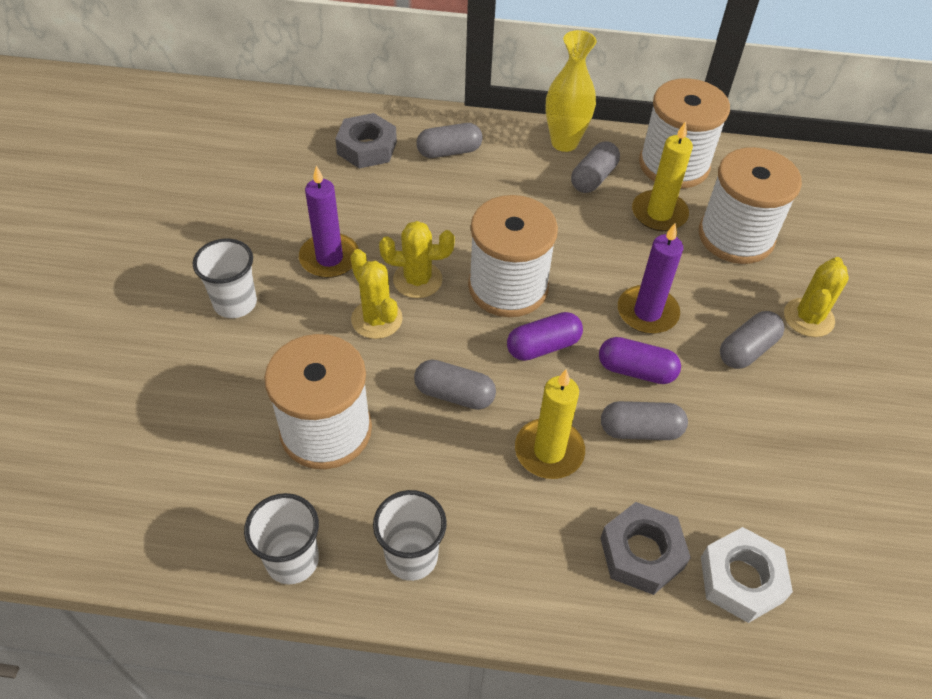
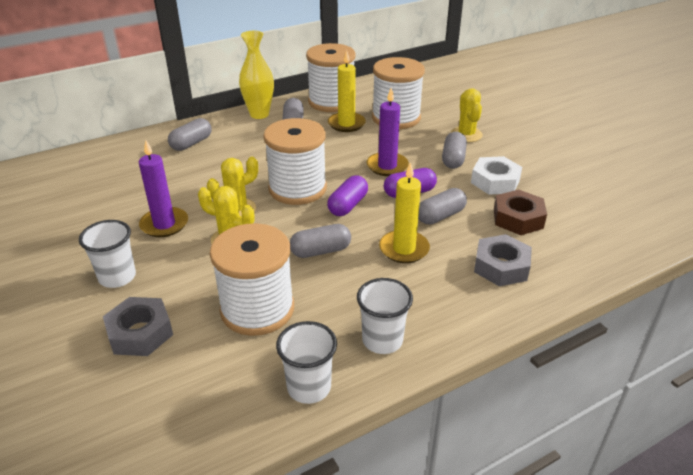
camera: 35 degrees left, 15 degrees down
(367, 148) = (132, 162): grey nut -> grey nut (140, 333)
(739, 497) = (518, 218): none -> brown nut
(741, 579) = (558, 250): white nut -> white nut (495, 181)

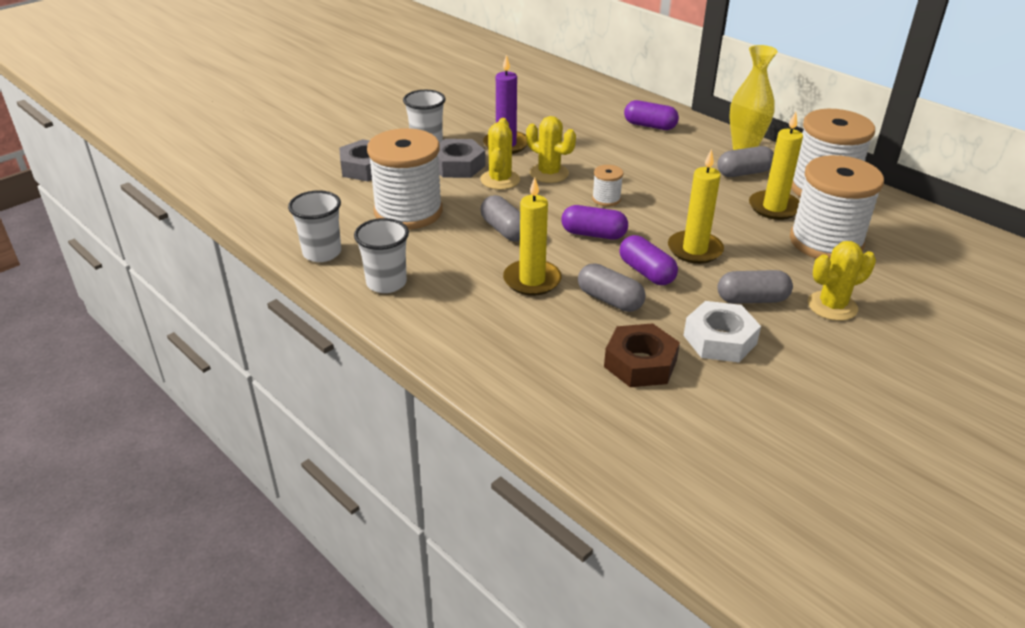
camera: 75 degrees right, 0 degrees up
(191, 143) = (650, 126): grey capsule -> purple capsule
(297, 188) = (606, 199): white spool -> white spool, size x0.43
(387, 166) = (694, 250): purple candle -> yellow candle
(501, 266) = (531, 353): grey nut -> grey nut (458, 165)

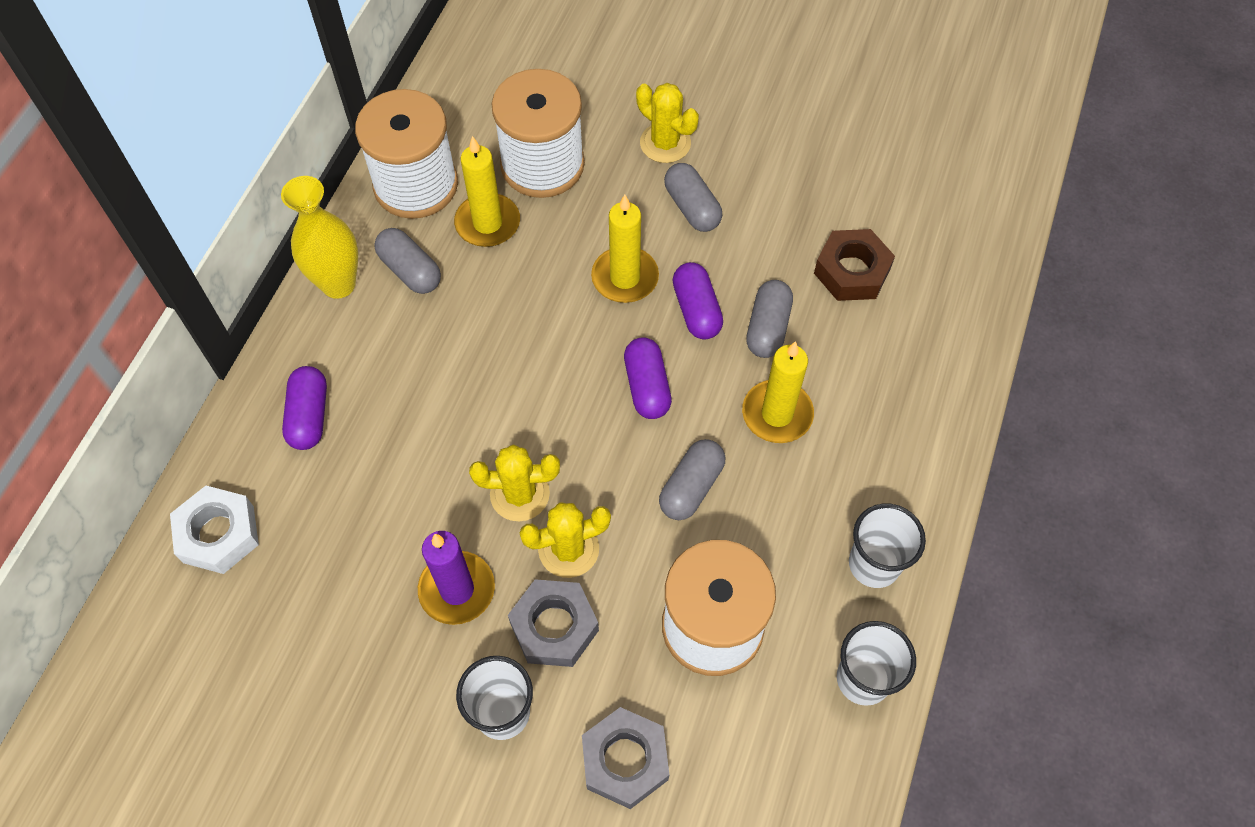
camera: 115 degrees left, 25 degrees up
(549, 173) = (520, 494): yellow cactus -> yellow cactus turned 75 degrees clockwise
(606, 199) = (555, 401): white spool -> none
(646, 272) = (696, 310): purple capsule -> purple capsule turned 45 degrees counterclockwise
(720, 339) = (775, 219): white nut -> white nut (218, 534)

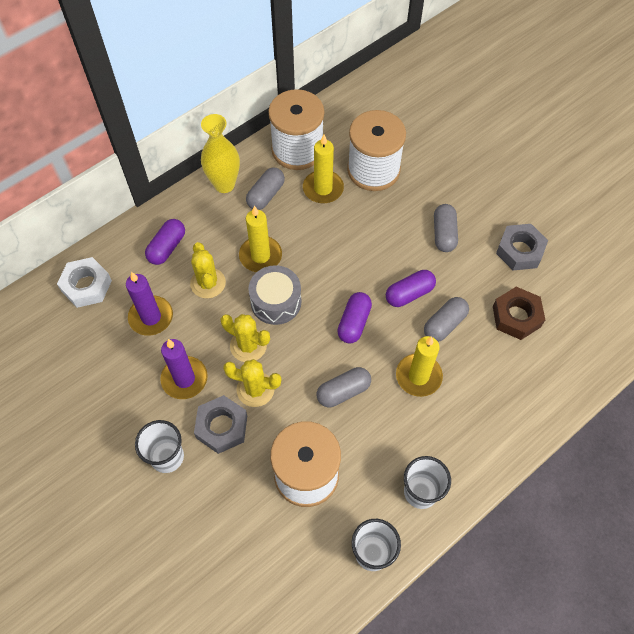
camera: 30 degrees right, 0 degrees up
(349, 528) = (151, 317): none -> purple candle
(410, 270) = (266, 195): grey capsule -> grey capsule turned 45 degrees clockwise
(520, 413) = (276, 302): none -> grey drum
(625, 277) = (380, 255): yellow candle -> yellow candle (260, 256)
(625, 760) = (214, 520): grey nut -> grey nut (519, 251)
(665, 143) = (451, 190): yellow cactus -> yellow cactus (208, 283)
(696, 310) = (409, 294): purple capsule -> purple capsule turned 45 degrees clockwise

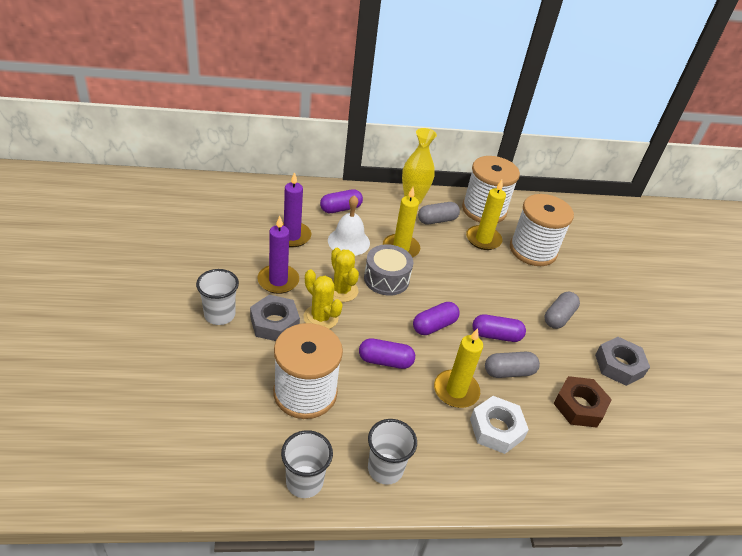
camera: 30 degrees right, 20 degrees down
(86, 286) = (269, 198): white nut -> white nut (496, 429)
(208, 283) = (348, 241): yellow cactus -> white bell
(343, 391) = (385, 361): grey capsule -> purple capsule

